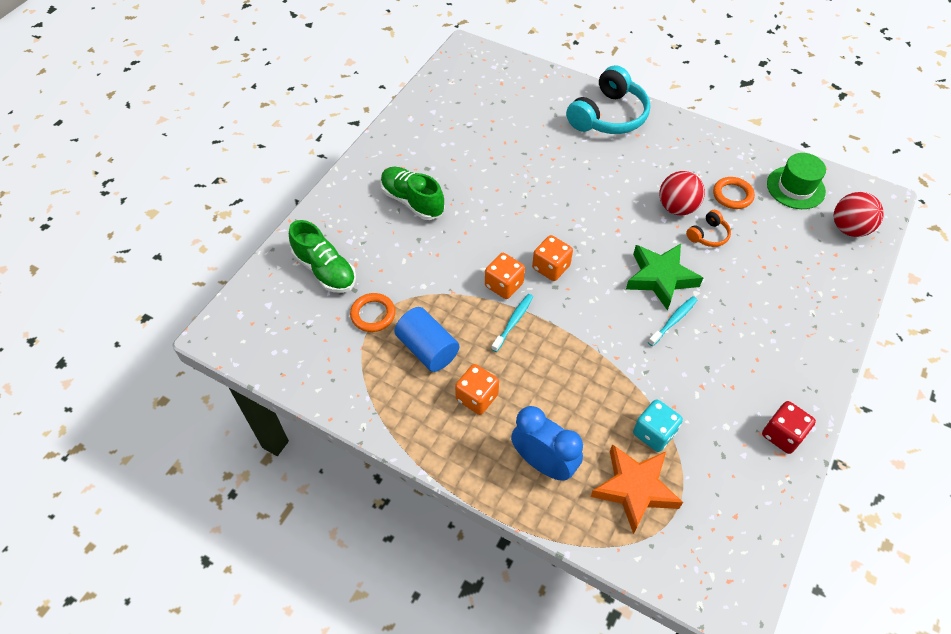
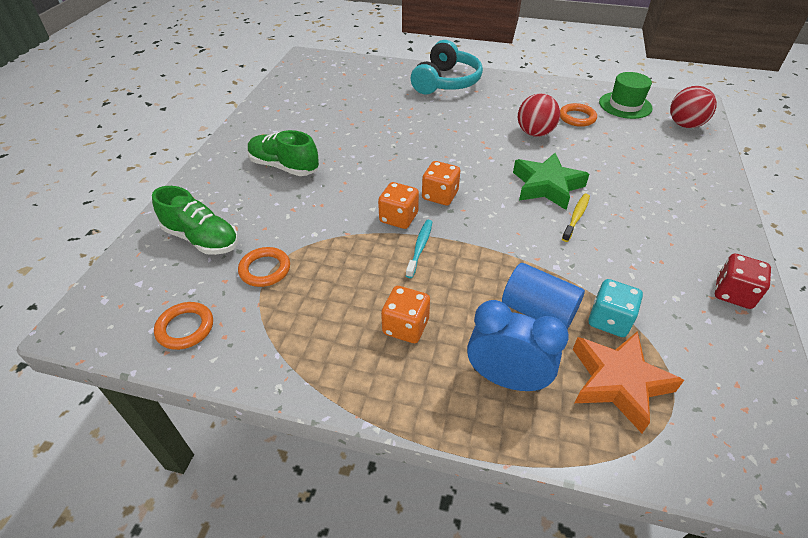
camera: 15 degrees left, 10 degrees down
(300, 356) = (185, 328): none -> orange ring
(427, 349) = (335, 290): blue cylinder -> blue cylinder (538, 311)
(673, 321) = (576, 217): turquoise toothbrush -> yellow toothbrush
(708, 235) = (572, 148): orange headphones -> none

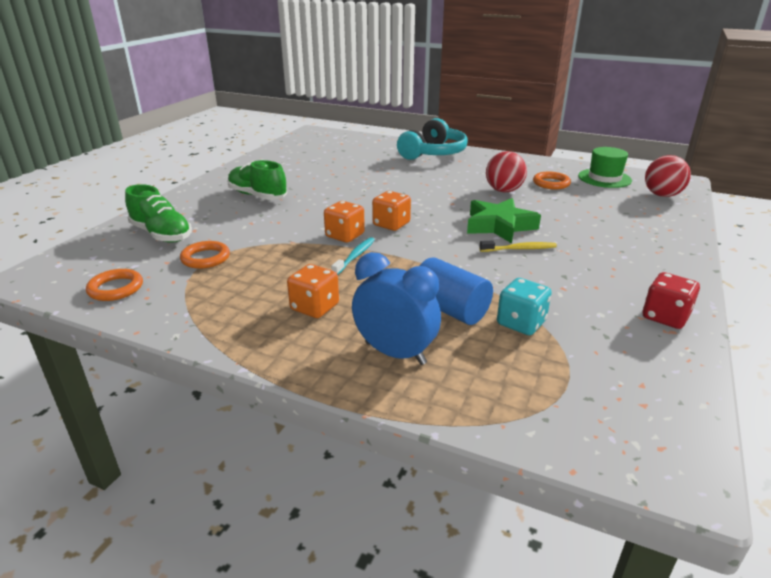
camera: 10 degrees right, 15 degrees down
(576, 217) = (519, 249): yellow toothbrush -> yellow toothbrush turned 45 degrees clockwise
(618, 382) = (510, 368): orange star -> none

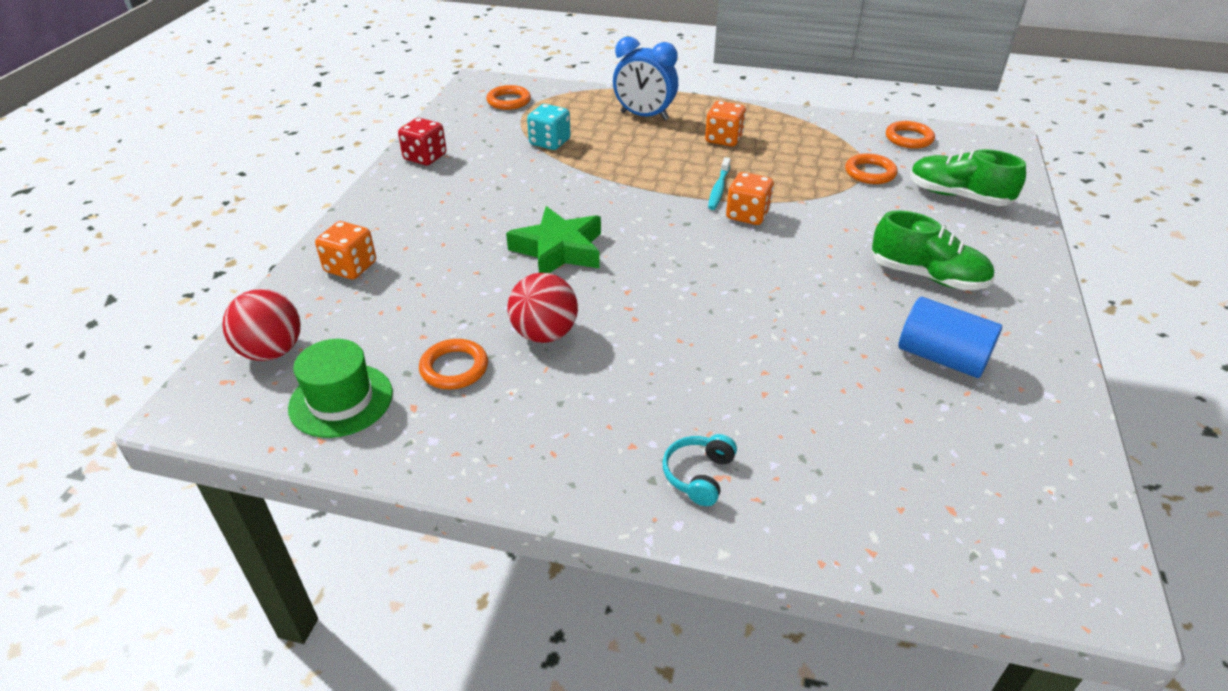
camera: 170 degrees right, 10 degrees up
(391, 224) = (700, 239): orange dice -> orange dice (350, 267)
(433, 153) = (698, 475): turquoise headphones -> turquoise headphones, size x0.46
(450, 310) = (609, 147): blue cylinder -> blue cylinder (941, 357)
(519, 249) = (538, 216): yellow toothbrush -> none
(600, 409) = (509, 101): none -> orange ring

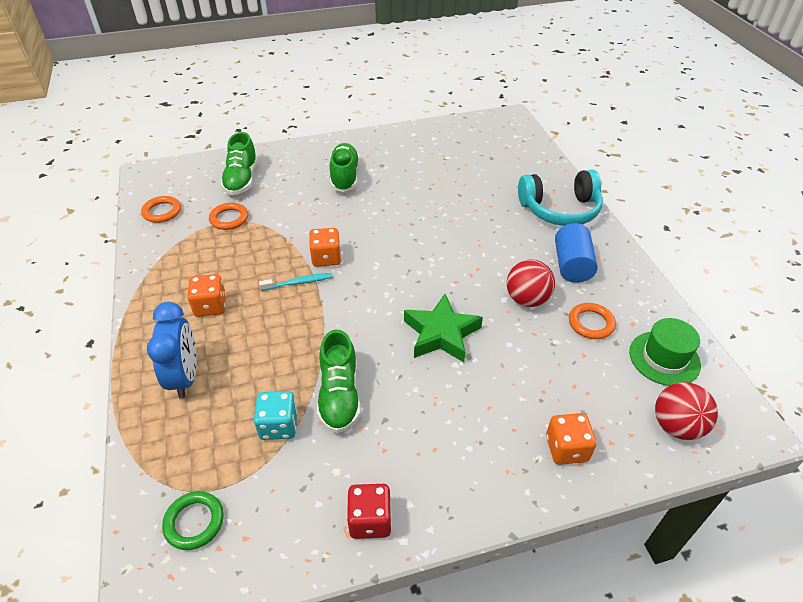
camera: 120 degrees left, 5 degrees up
(509, 101) = (194, 522): orange ring -> green ring
(548, 174) = (339, 395): none -> green shoe
(698, 475) = (560, 209): turquoise headphones -> turquoise headphones, size x2.15
(941, 357) = (413, 162): blue cylinder -> blue cylinder (571, 265)

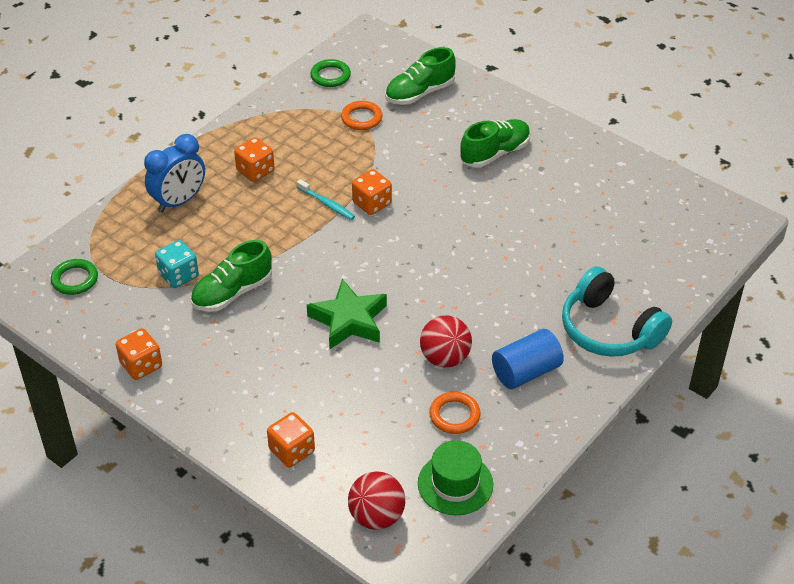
camera: 55 degrees right, 0 degrees up
(162, 212) = (330, 76): orange ring -> green ring
(370, 520) = (141, 365): red dice -> orange dice

